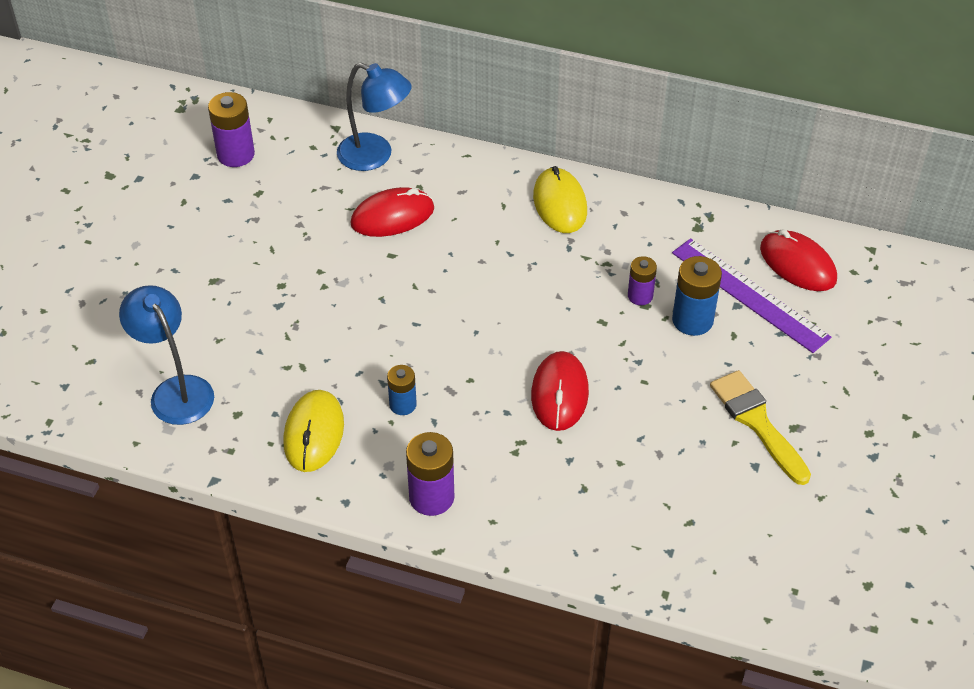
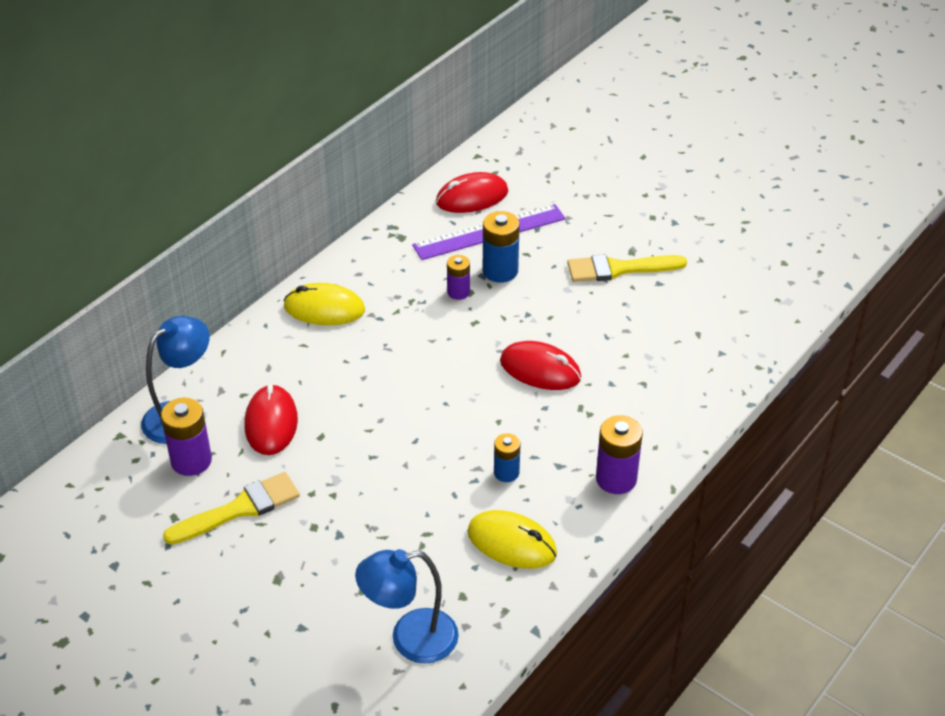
camera: 70 degrees left, 5 degrees down
(236, 154) = (105, 524): purple battery -> purple battery (191, 461)
(282, 230) = (239, 509): none -> yellow brush

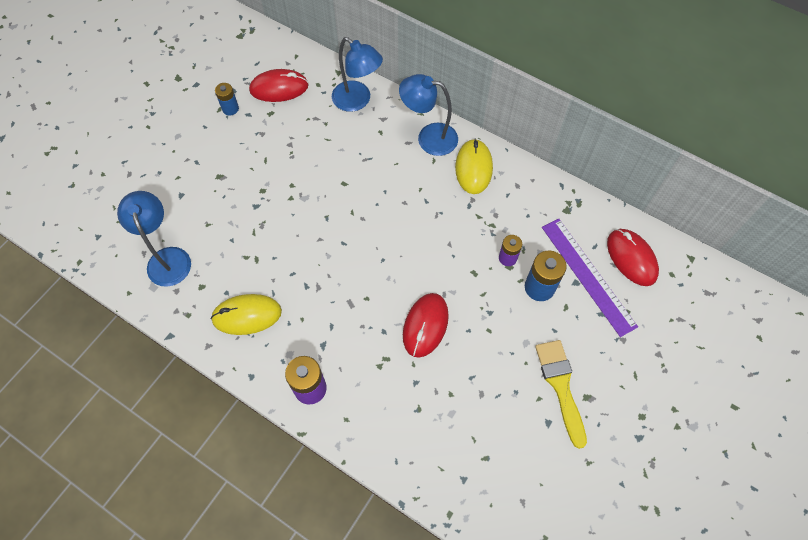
camera: 85 degrees right, 20 degrees up
(191, 461) = (318, 113): purple battery -> none
(239, 509) = (277, 146): yellow brush -> none
(266, 346) = (429, 137): none -> blue lamp
(271, 423) = (354, 152): red mouse -> red mouse (279, 88)
(506, 472) = (314, 307): blue battery -> blue battery (230, 109)
(511, 543) = (247, 315): yellow mouse -> yellow mouse turned 60 degrees clockwise

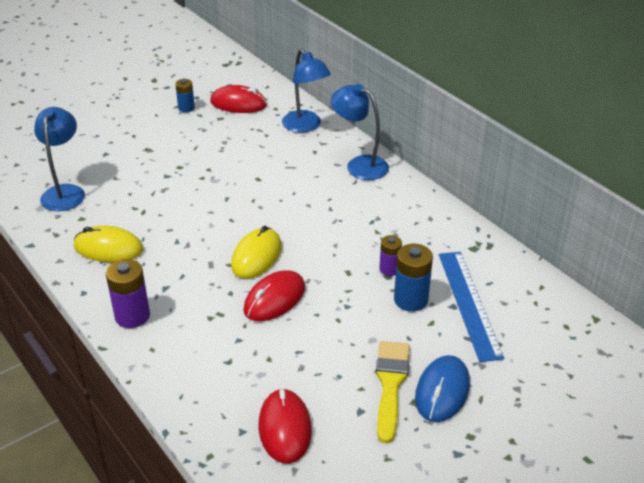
camera: 20 degrees right, 25 degrees down
(473, 168) = (392, 196): yellow mouse -> yellow mouse (256, 256)
(588, 275) = (469, 303): purple ruler -> blue ruler
(603, 378) = (442, 391): none -> blue mouse
(631, 258) = (525, 302): red mouse -> red mouse (285, 428)

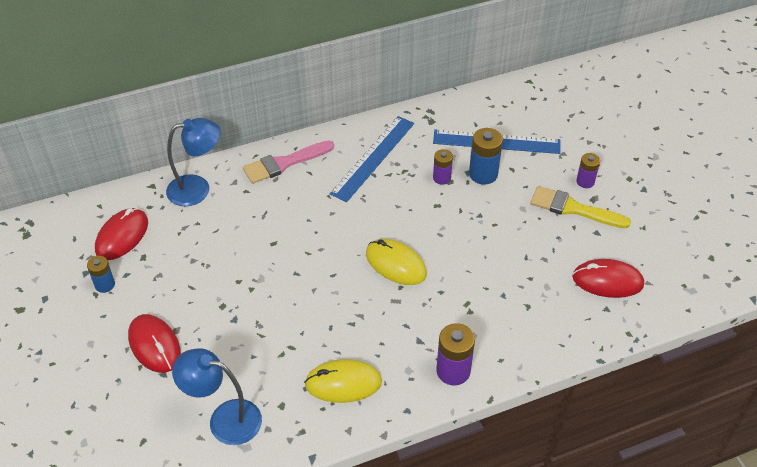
camera: 75 degrees left, 10 degrees up
(108, 248) = (343, 383): yellow mouse -> yellow mouse turned 60 degrees clockwise
(274, 299) = (458, 261): red mouse -> red mouse (154, 345)
(359, 165) = (284, 163): blue lamp -> pink brush
(395, 217) = (373, 158): none -> blue ruler
(442, 391) = (585, 181): blue mouse -> purple battery

